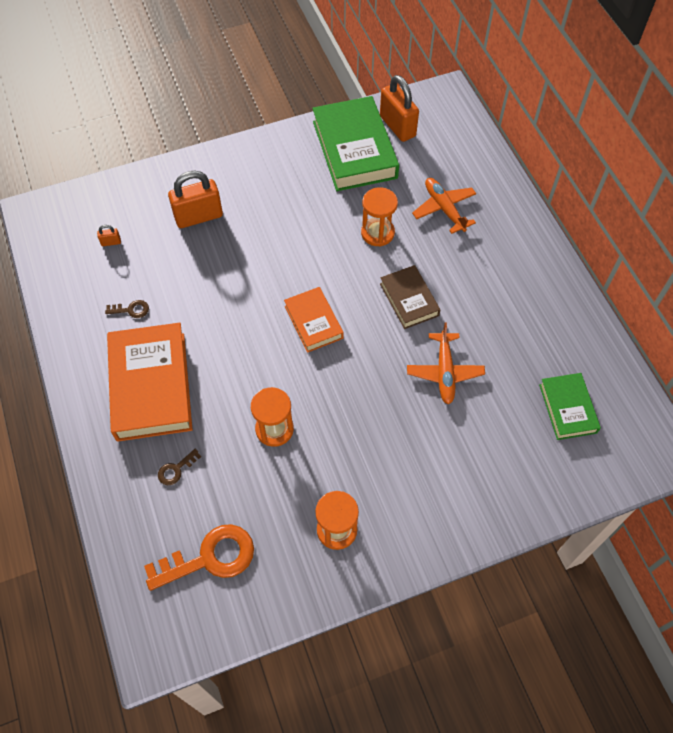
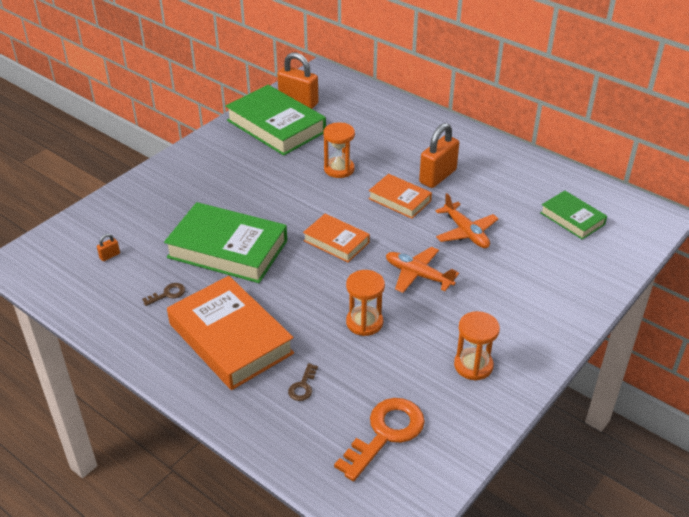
camera: 30 degrees left, 20 degrees down
(198, 217) = (178, 211): orange padlock -> orange padlock (437, 176)
(212, 283) = (227, 249): none -> green book
(409, 300) = (399, 200): brown book -> orange book
(444, 208) = (377, 137): orange plane -> orange plane (418, 275)

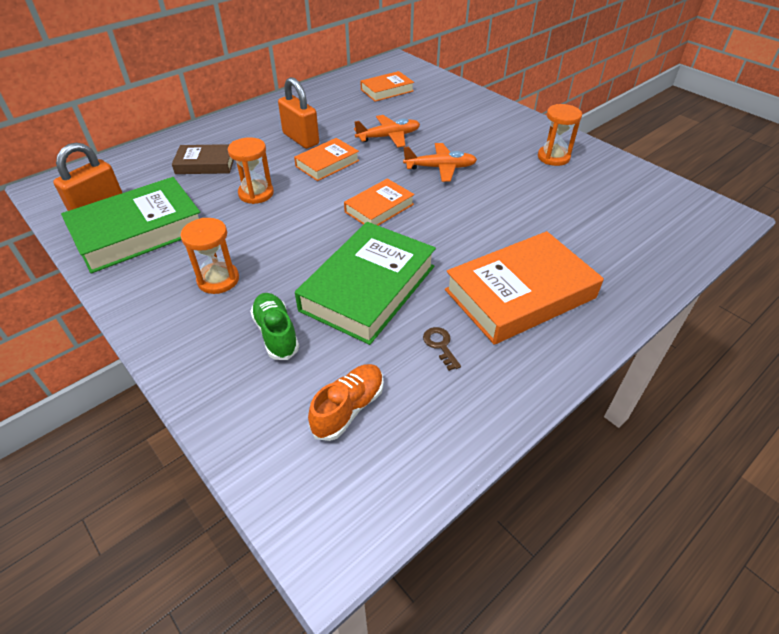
camera: 80 degrees left, 5 degrees up
(110, 256) = (348, 408): orange padlock -> orange shoe
(175, 212) = (276, 333): none -> green shoe
(303, 386) = (585, 248): brown key -> none
(364, 322) = (500, 204): orange hourglass -> orange hourglass (218, 280)
(375, 133) = (205, 164): none -> brown book
(385, 433) = (634, 208): orange key -> none
(418, 275) = (440, 168): orange plane -> orange plane turned 135 degrees counterclockwise
(572, 218) = (387, 90): green book -> orange book

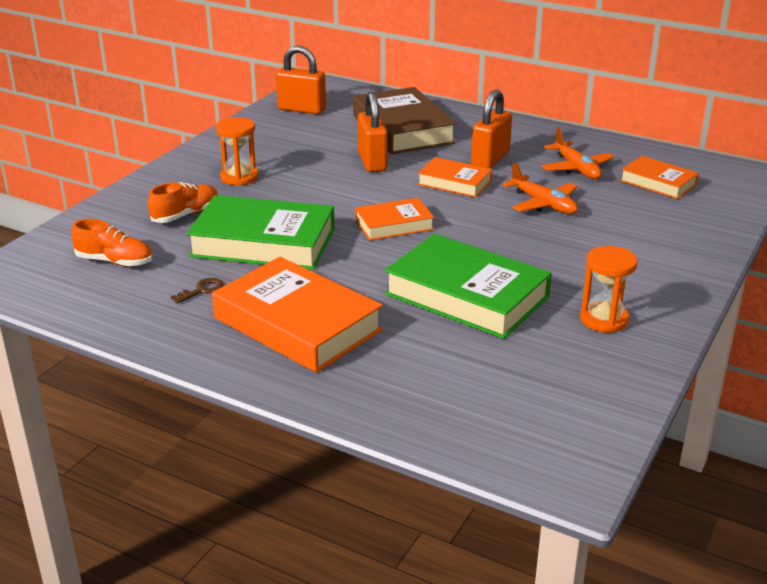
camera: 70 degrees right, 15 degrees down
(138, 231) = (282, 131): green book -> green book (466, 296)
(205, 164) = (403, 129): brown book -> brown book, size x1.81
(256, 193) = (372, 162): orange hourglass -> orange padlock
(276, 333) = (186, 215): green shoe -> orange shoe
(379, 208) = (394, 225): orange book -> orange book turned 45 degrees counterclockwise
(440, 168) = (503, 245): orange plane -> orange plane (576, 168)

